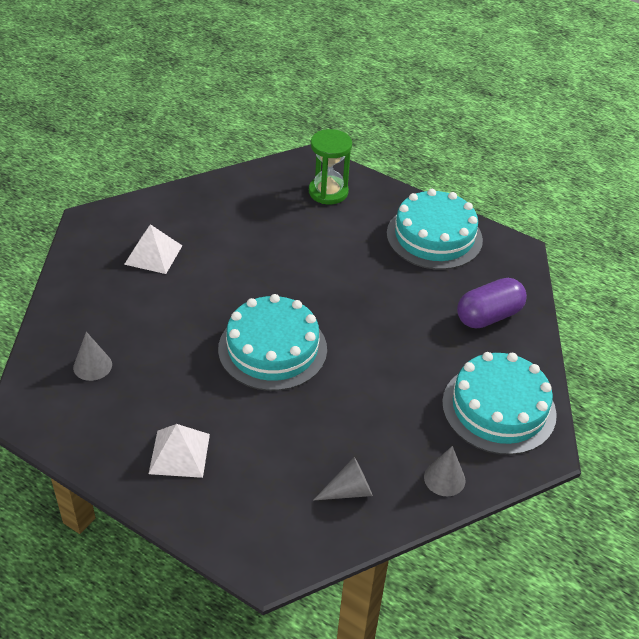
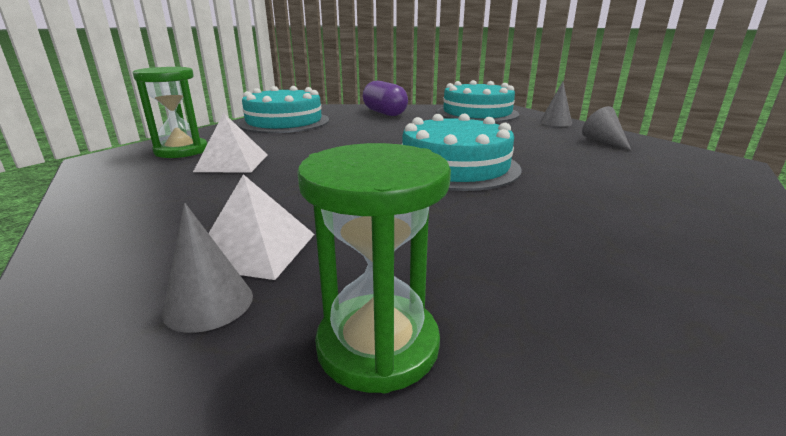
camera: 90 degrees left, 20 degrees down
(72, 295) = (378, 345): none -> green hourglass
(92, 366) = (581, 284): grey cone -> grey cone (209, 303)
(179, 453) = (664, 201): white pyramid -> white pyramid (232, 163)

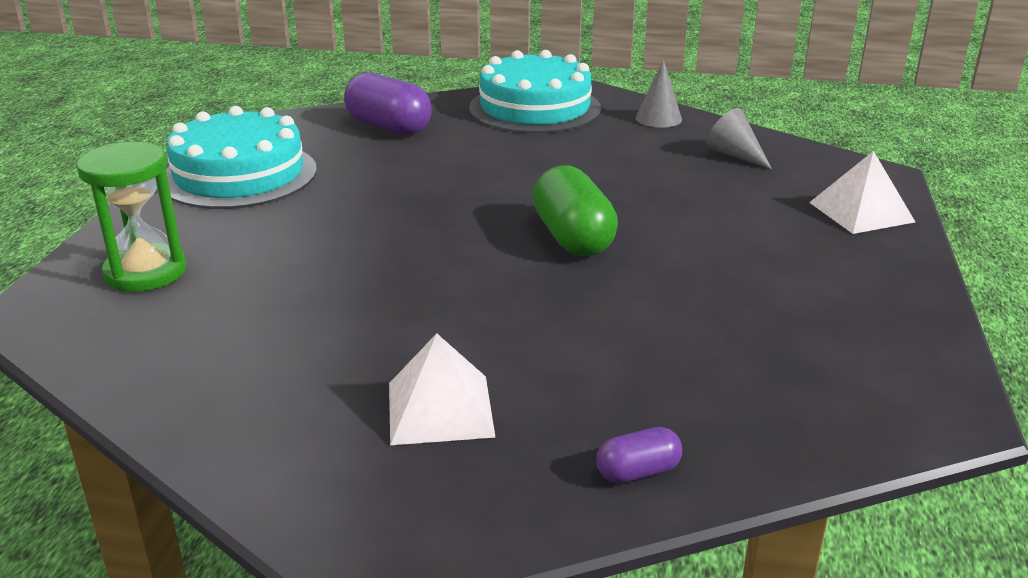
camera: 20 degrees left, 5 degrees up
(209, 303) = (456, 474): grey cone -> none
(232, 163) = (259, 283): white pyramid -> white pyramid (861, 212)
(378, 345) = (638, 472): green hourglass -> purple capsule
(455, 166) = (573, 238): turquoise cake -> green capsule

